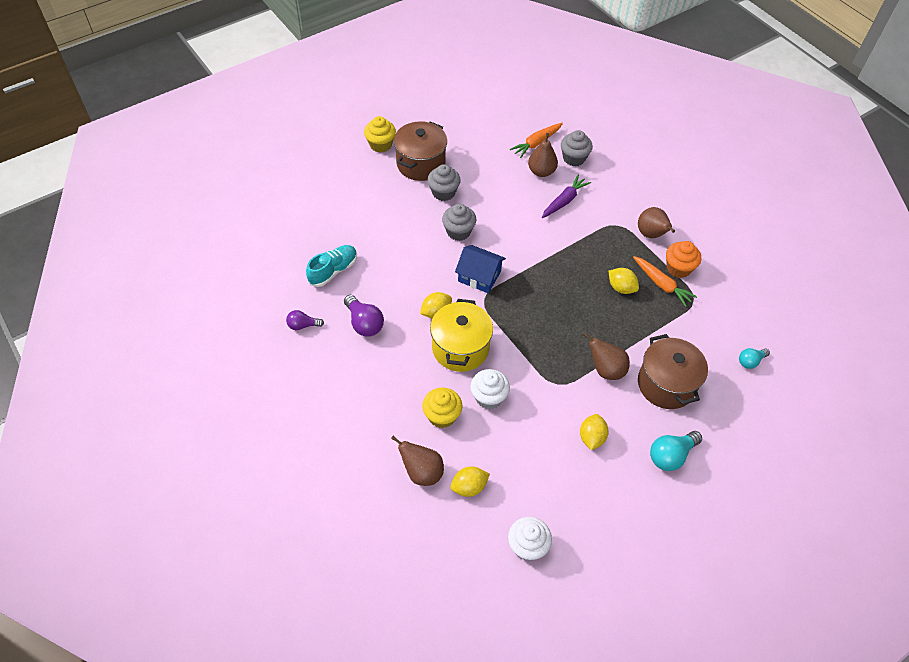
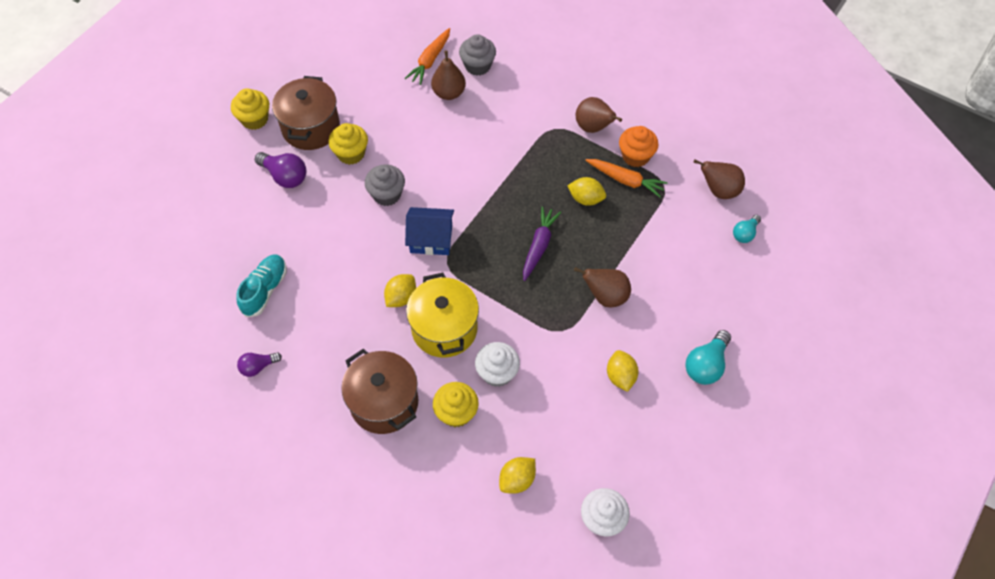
camera: 20 degrees left, 5 degrees up
(364, 323) = (327, 339): purple light bulb -> purple light bulb (285, 176)
(422, 472) = (461, 484): brown pear -> brown pear (719, 190)
(443, 192) = (351, 153): grey cupcake -> yellow cupcake
(564, 201) = (487, 119): purple carrot -> purple carrot (539, 246)
(666, 384) = (672, 290): brown pot -> brown pot (384, 402)

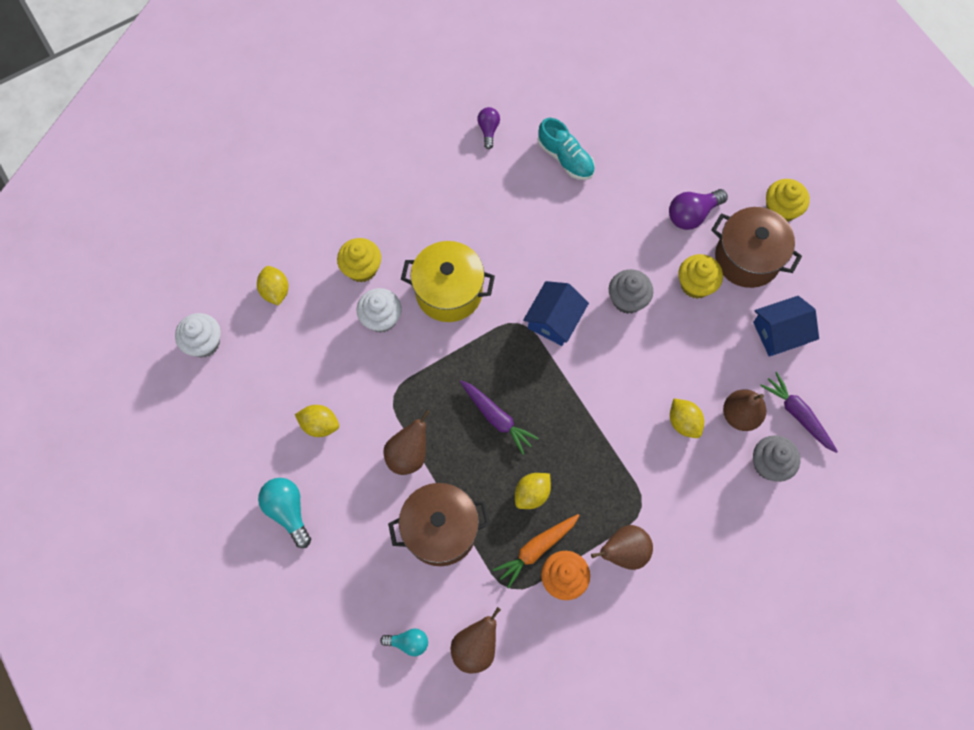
camera: 115 degrees right, 10 degrees up
(368, 89) = (780, 332): none -> blue house
(384, 402) = (402, 215): brown pot -> brown pot (440, 530)
(401, 297) = (501, 268): yellow lemon -> yellow lemon (683, 422)
(430, 61) = (798, 414): orange carrot -> purple carrot
(745, 234) = (408, 642): turquoise light bulb -> turquoise light bulb turned 120 degrees clockwise

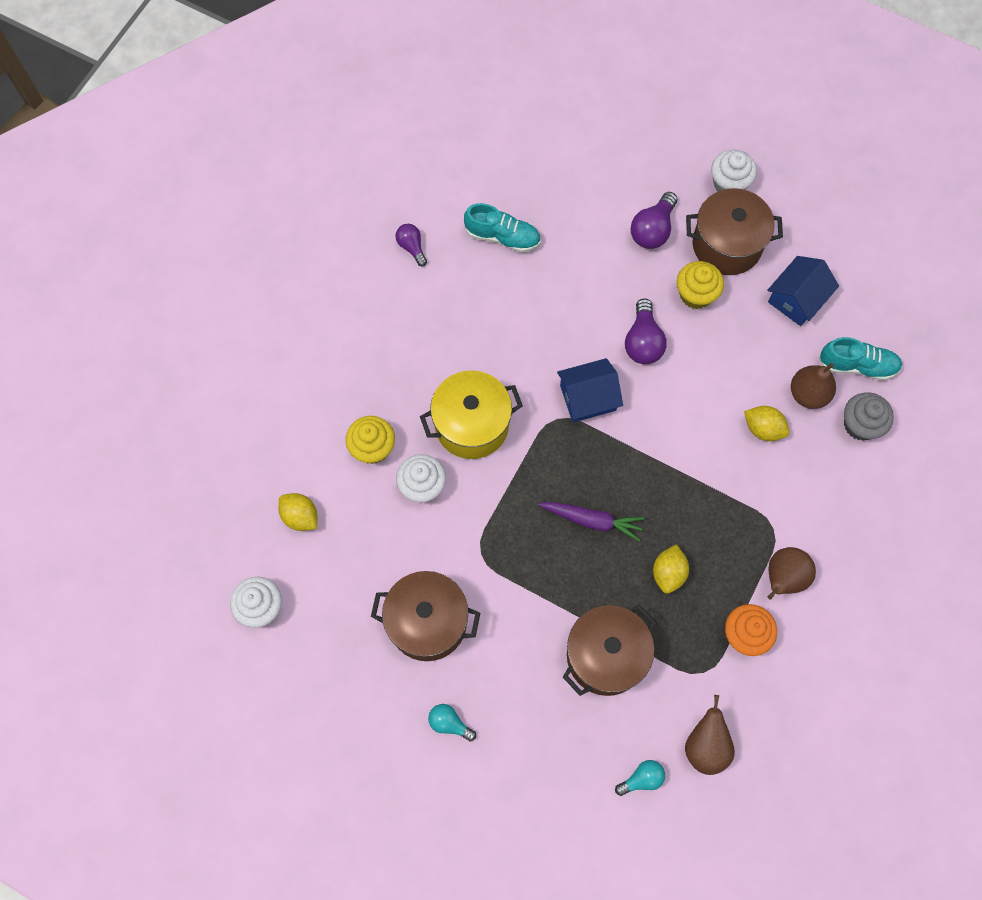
camera: 30 degrees left, 0 degrees up
(288, 511) = (449, 723): turquoise light bulb -> turquoise light bulb, size x0.63
(320, 425) = (427, 622): yellow lemon -> brown pot
(408, 454) = (531, 602): brown pear -> none
(536, 549) = (704, 622): orange carrot -> none
(554, 320) = (587, 397): blue house -> blue house turned 75 degrees clockwise
(627, 299) = (643, 342): grey cupcake -> purple light bulb
(781, 209) = (729, 183): yellow cupcake -> white cupcake
(798, 414) = (857, 365): purple carrot -> turquoise shoe

